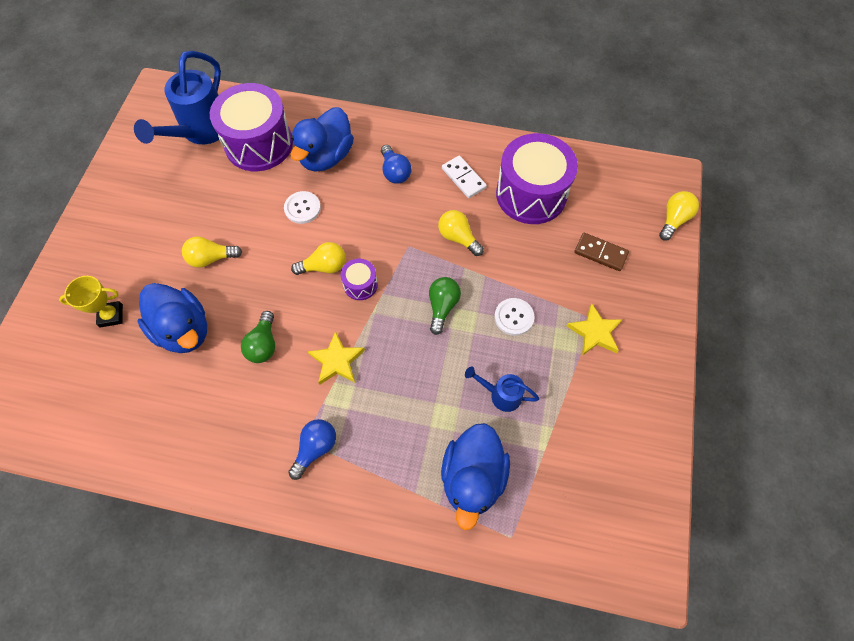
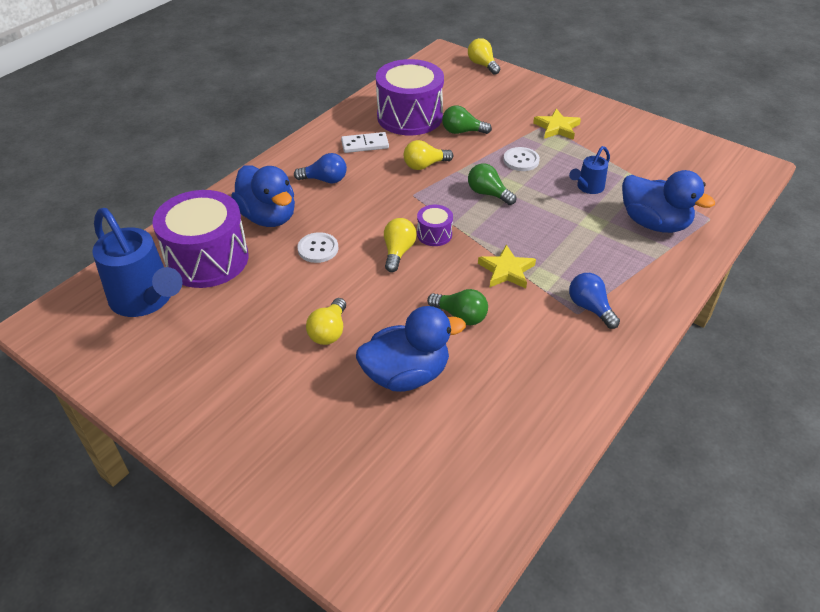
camera: 65 degrees left, 20 degrees down
(111, 315) = (346, 437): yellow trophy -> none
(533, 248) = (462, 131): none -> green light bulb
(600, 253) = (489, 103): brown domino -> none

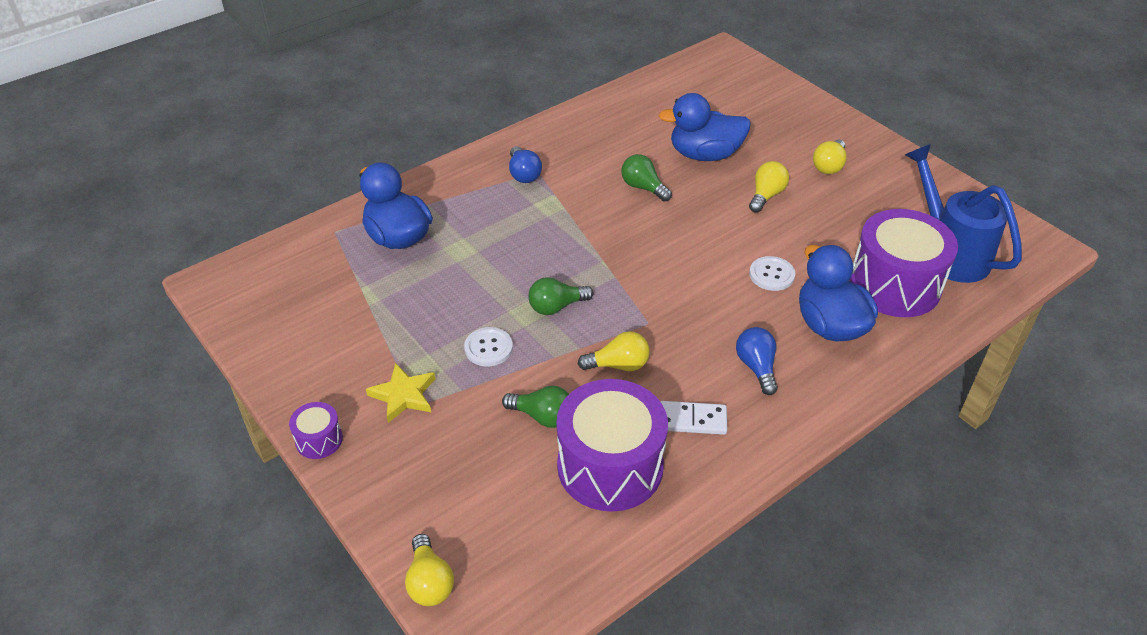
camera: 165 degrees left, 0 degrees up
(325, 180) = (756, 367): blue light bulb -> blue light bulb turned 60 degrees clockwise
(398, 252) = (685, 256): yellow light bulb -> yellow light bulb (829, 166)
(434, 234) = (639, 268): purple drum -> purple drum (319, 440)
(488, 194) = (556, 307): green light bulb -> green light bulb turned 105 degrees clockwise
(506, 270) = (581, 218): yellow star -> none
(588, 187) = (434, 292): blue watering can -> none

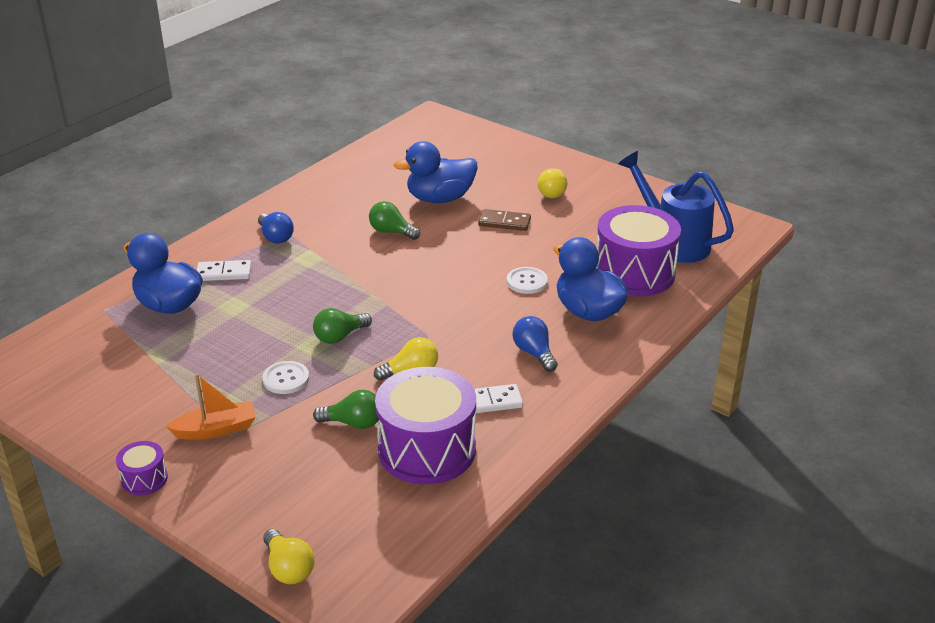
camera: 15 degrees left, 10 degrees down
(403, 395) = (216, 429): yellow star -> orange boat
(461, 209) = (224, 273): none -> white domino
(766, 195) = (504, 222): yellow light bulb -> brown domino

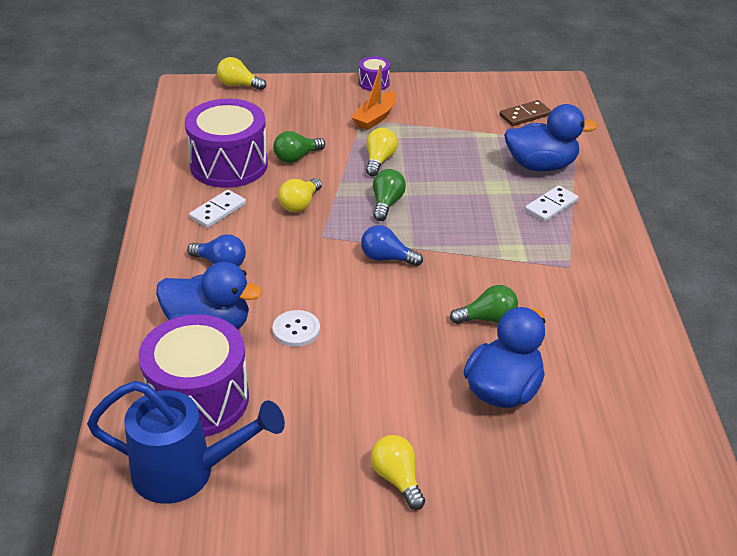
camera: 140 degrees right, 5 degrees up
(275, 237) = (572, 257): blue light bulb -> blue light bulb (386, 258)
(286, 379) = (379, 160): white button -> yellow light bulb
(504, 222) = (398, 394): brown domino -> brown domino (525, 115)

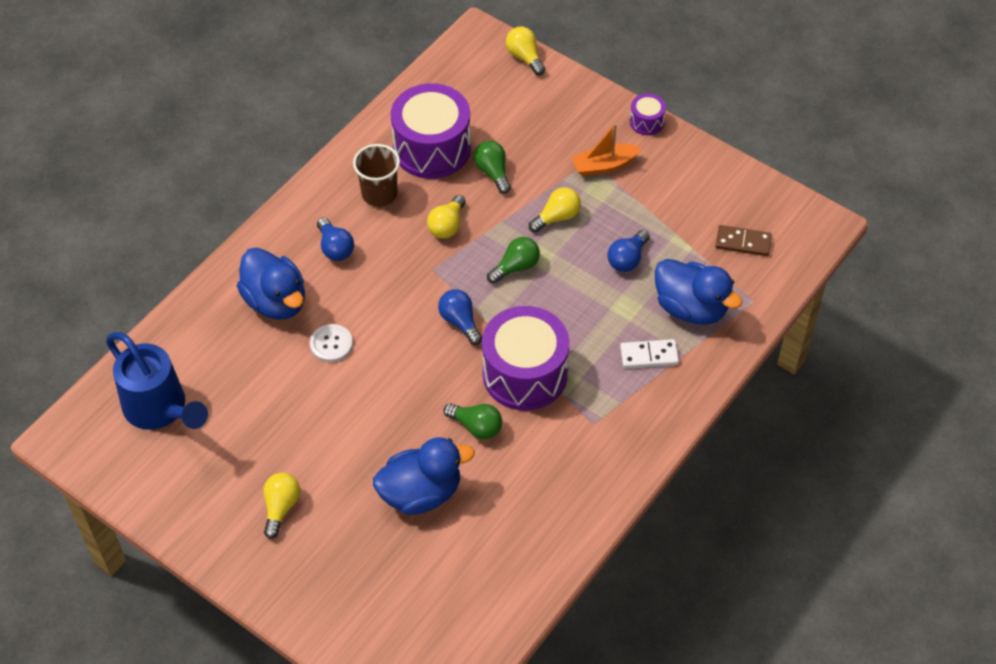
camera: 40 degrees right, 15 degrees up
(198, 399) = (216, 358): purple drum -> purple drum (525, 374)
(218, 211) = (379, 194): white domino -> brown cup
(296, 157) = (493, 172): green light bulb -> green light bulb turned 60 degrees clockwise
(300, 204) = (447, 225): yellow light bulb -> yellow light bulb turned 45 degrees counterclockwise
(461, 160) = (627, 259): none -> blue light bulb

